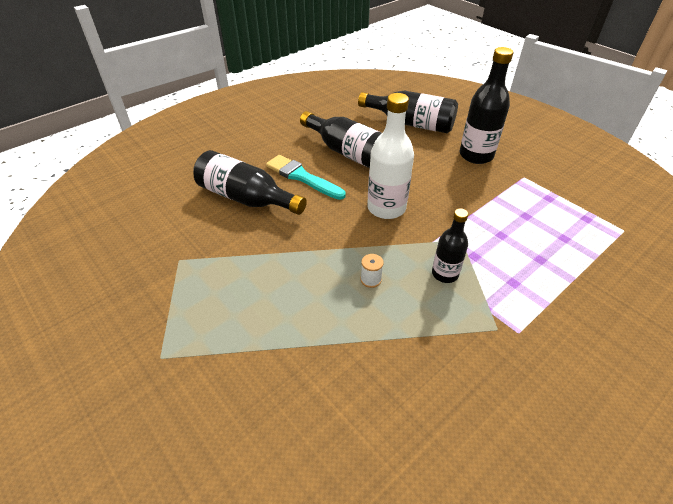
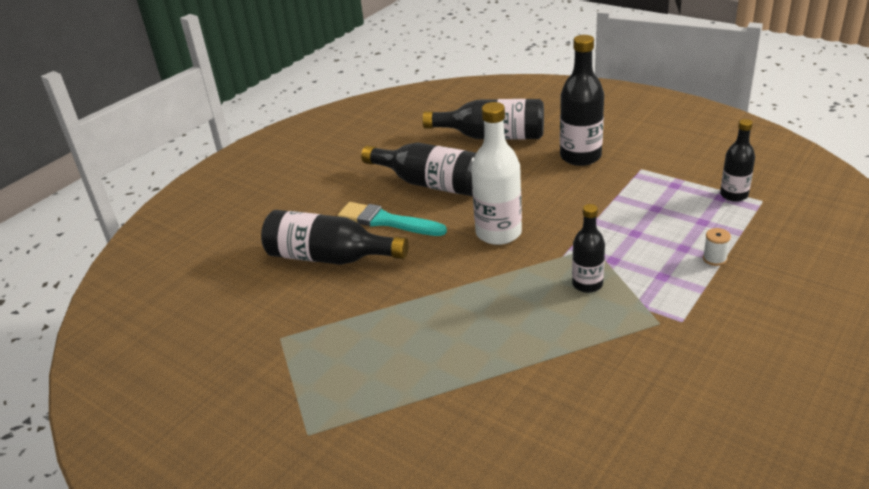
camera: 10 degrees left, 10 degrees down
(370, 279) = (509, 308): white spool -> white spool (714, 259)
(599, 219) = (734, 195): none -> black bottle

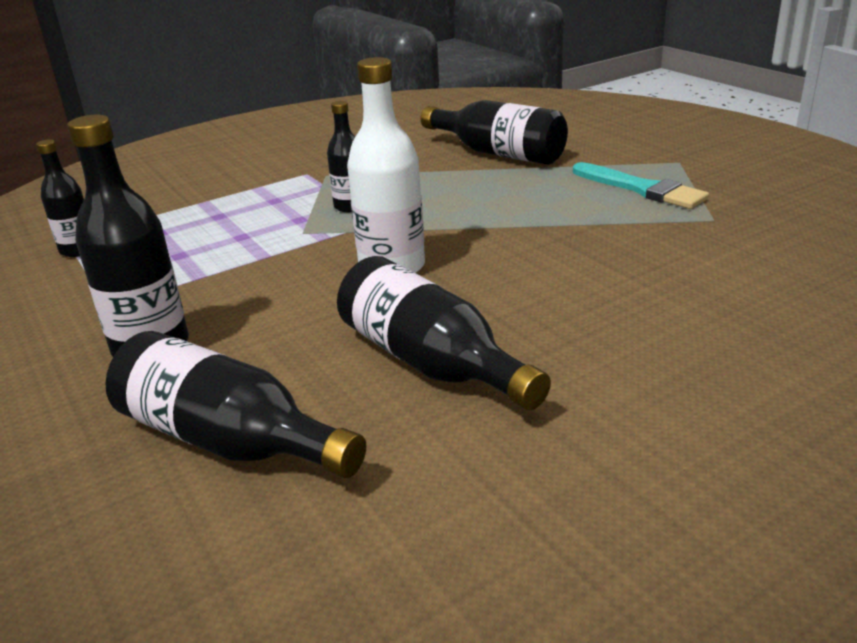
camera: 160 degrees left, 5 degrees down
(329, 258) = (644, 285): black bottle -> black bottle (498, 153)
(387, 221) = (539, 316): turquoise brush -> turquoise brush (641, 189)
(714, 259) = (208, 203): white spool -> none

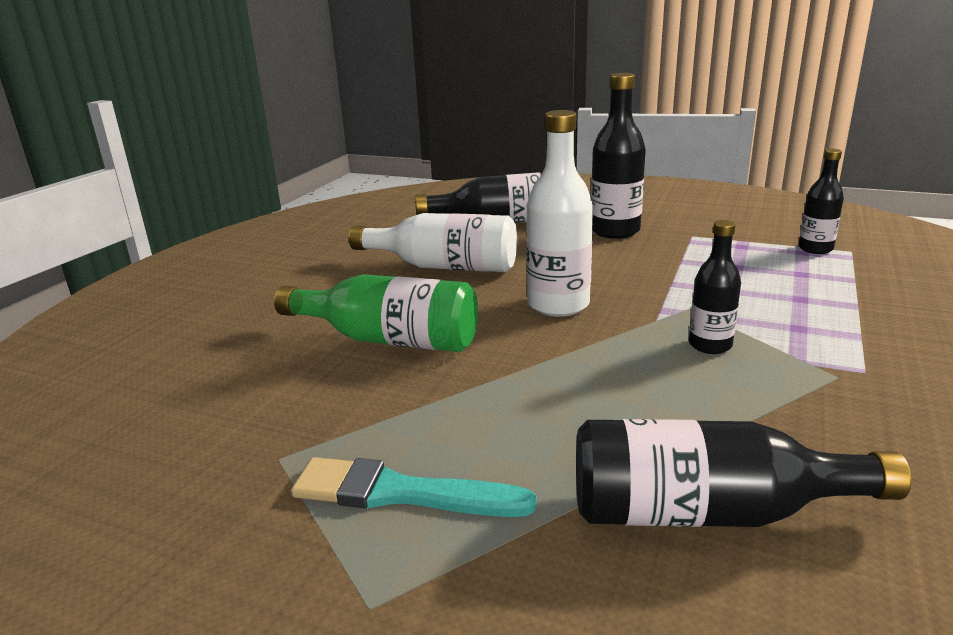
camera: 145 degrees right, 5 degrees down
(431, 362) = (444, 267): black bottle -> white bottle
(582, 280) = (389, 339): none -> green bottle

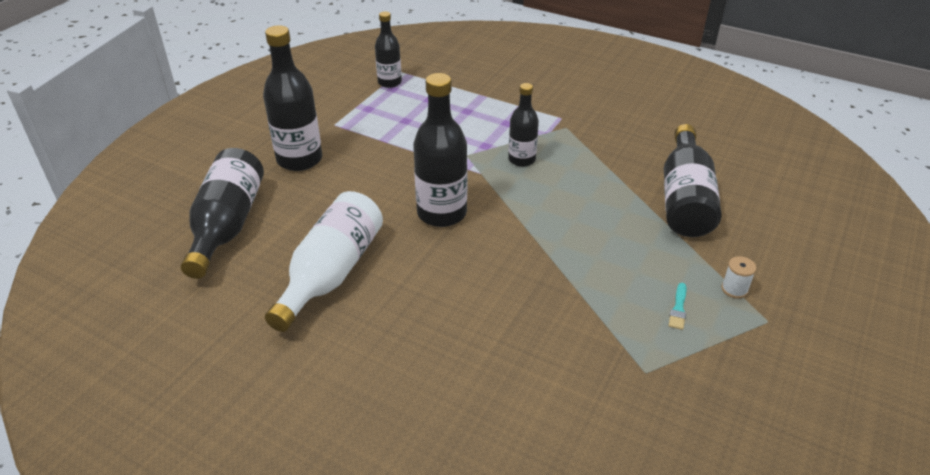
camera: 85 degrees left, 15 degrees up
(389, 339) = (477, 314): green bottle -> none
(400, 493) = (678, 308): turquoise brush -> turquoise brush, size x0.43
(453, 565) = (734, 289): none -> white spool
(558, 305) = (441, 213): white bottle -> black bottle

